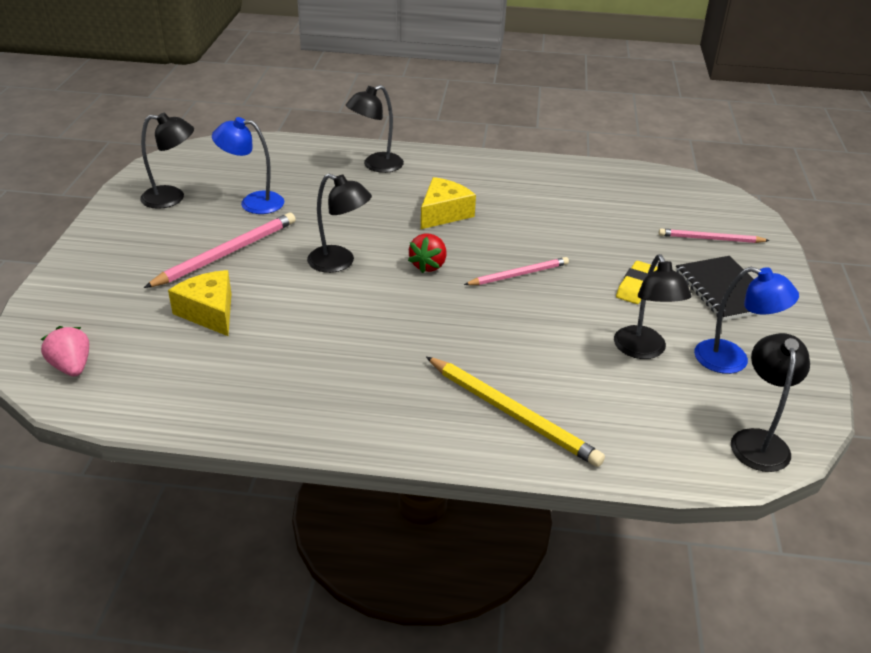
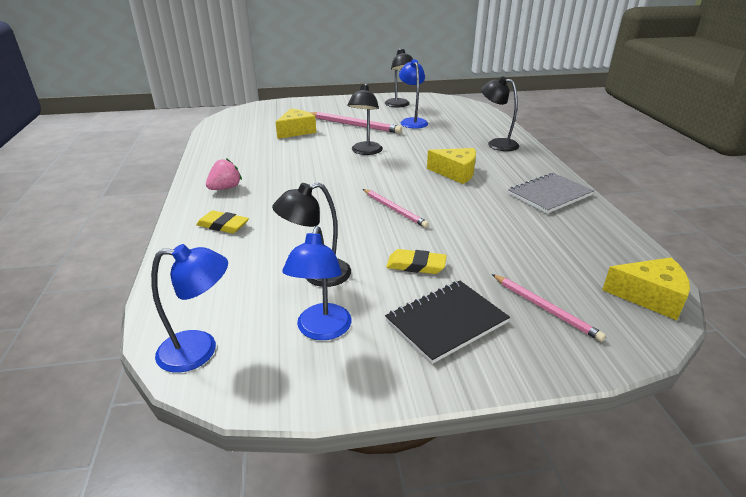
camera: 75 degrees right, 5 degrees down
(72, 367) = (242, 116): pink strawberry -> pink strawberry (225, 188)
(428, 265) = (382, 177): red strawberry -> none
(512, 413) = (223, 225): yellow pencil -> yellow eraser
(521, 176) = (549, 195): none -> grey notebook
(700, 191) = (649, 297): none -> yellow cheese
(710, 239) = (545, 308): pink pencil -> pink pencil turned 150 degrees clockwise
(758, 441) = (200, 350): black lamp -> blue lamp

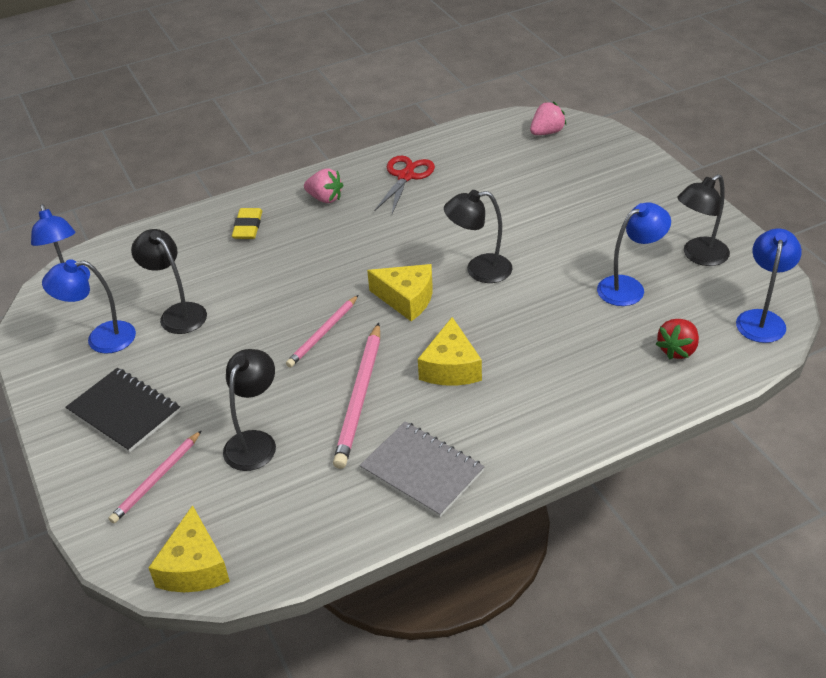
camera: 75 degrees right, 10 degrees up
(236, 157) = (405, 176): none -> red scissors
(246, 115) = (546, 132): none -> pink strawberry
(296, 131) = (515, 191): yellow cheese -> yellow cheese (406, 299)
(354, 125) = (573, 234): pink pencil -> pink pencil (360, 397)
(416, 265) = (211, 374): yellow eraser -> none
(455, 103) = (761, 319): none -> blue lamp
(469, 121) = (677, 350): none -> red strawberry
(497, 144) = (588, 396): black lamp -> black lamp (255, 442)

